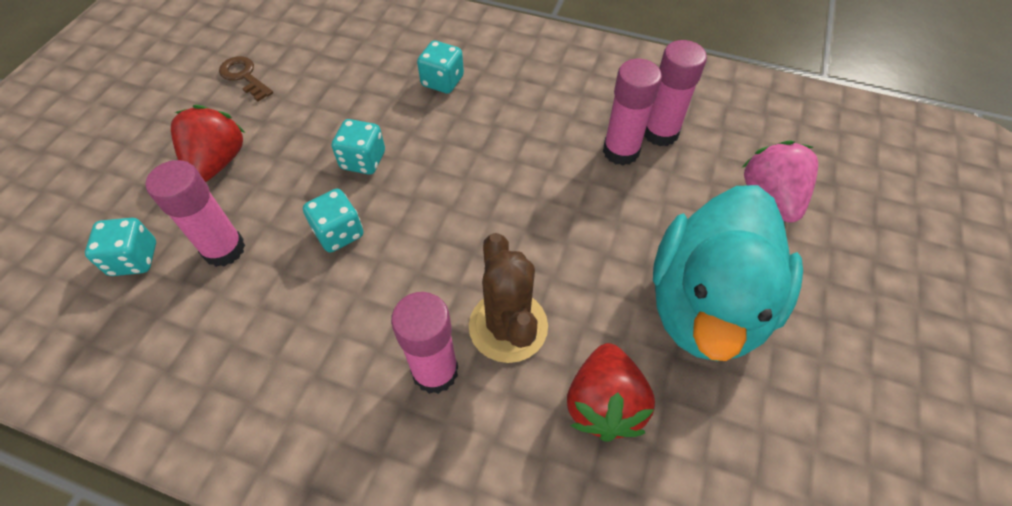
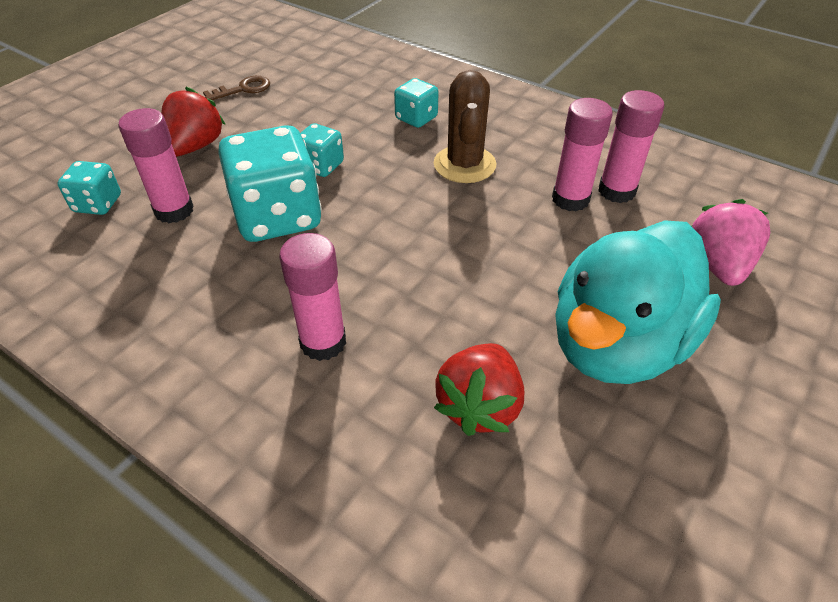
camera: 15 degrees right, 10 degrees down
(244, 77) = (243, 89): brown key -> brown key turned 90 degrees clockwise
(339, 233) = (278, 217): turquoise dice -> turquoise dice, size x1.98
(508, 326) = (406, 320): brown cactus -> brown cactus (464, 164)

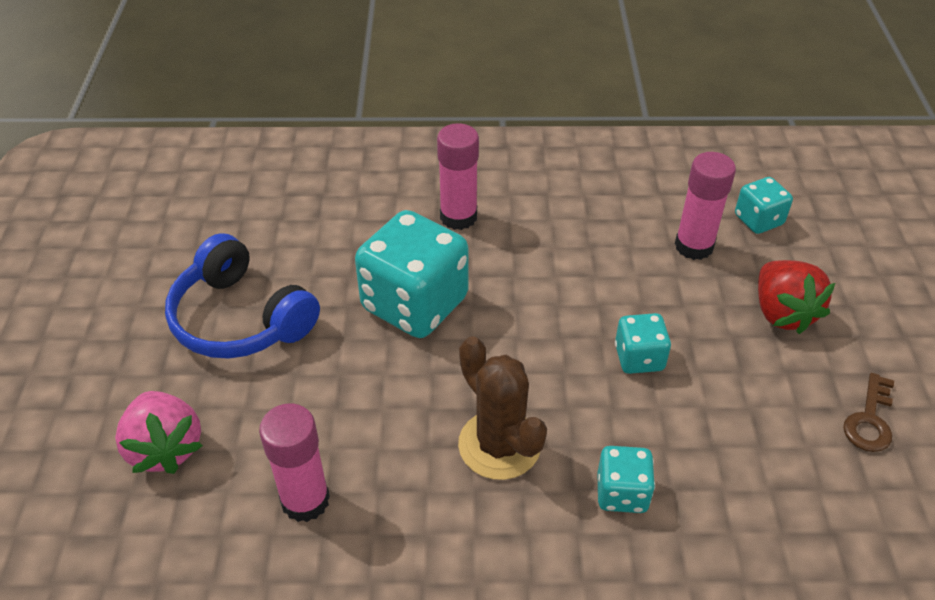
camera: 145 degrees right, 0 degrees up
(278, 217) = (606, 285): turquoise dice -> turquoise dice (415, 304)
(479, 406) = (321, 231): red strawberry -> none
(570, 199) = (352, 457): pink glue stick -> none
(617, 344) = (240, 319): turquoise duck -> blue headphones

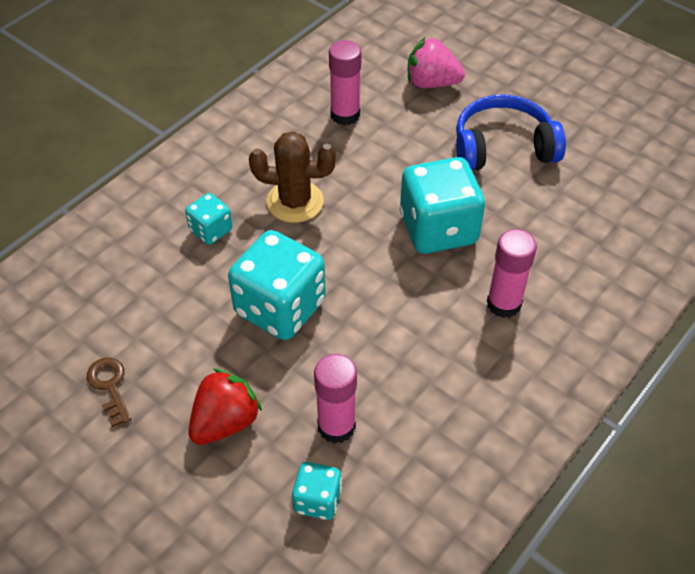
camera: 130 degrees right, 5 degrees up
(639, 358) = (280, 308): turquoise dice -> turquoise dice, size x1.98
(782, 313) = (225, 422): red strawberry -> red strawberry turned 105 degrees clockwise

